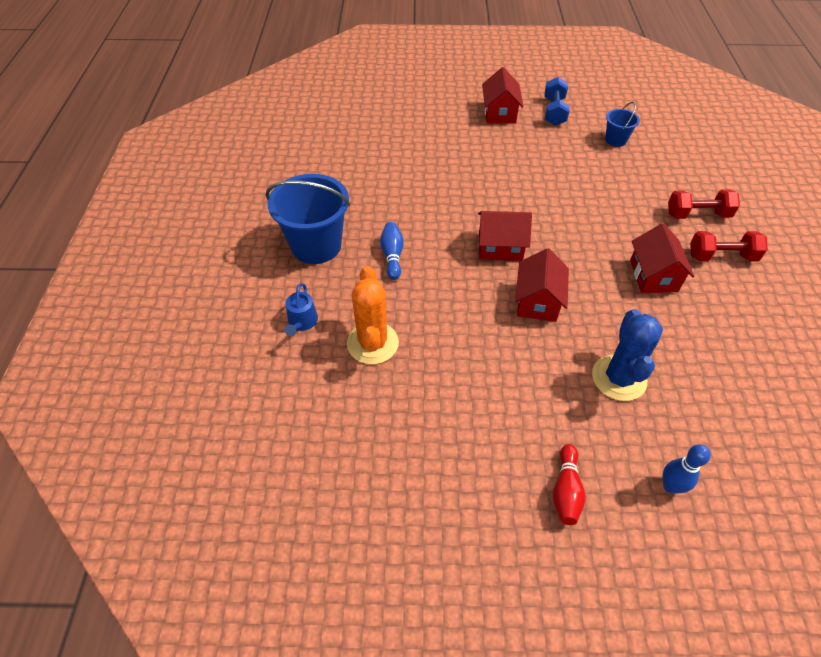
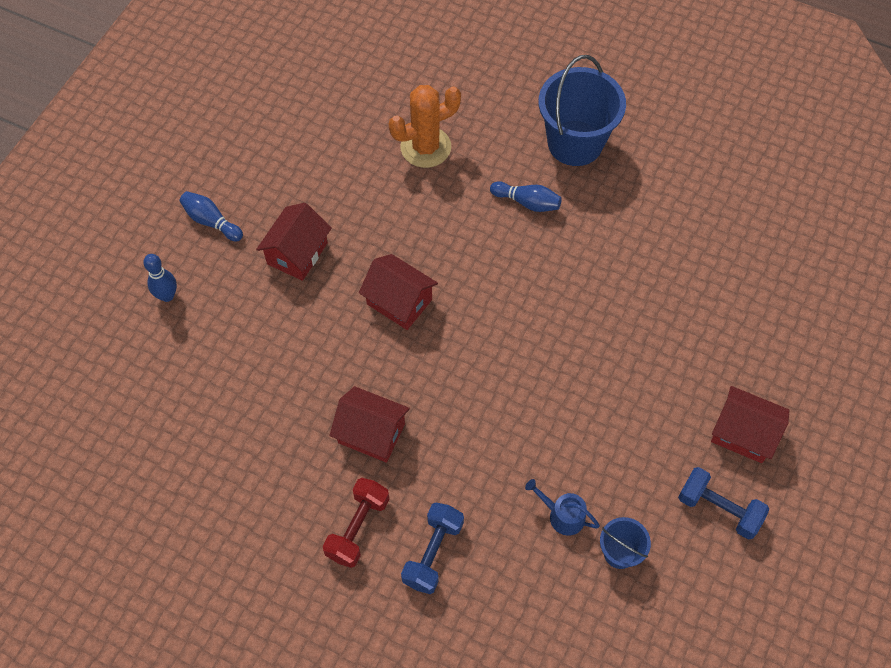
camera: 115 degrees right, 10 degrees up
(302, 322) = (479, 103): blue watering can -> blue watering can (562, 515)
(372, 343) = (425, 147): orange cactus -> orange cactus turned 45 degrees counterclockwise
(500, 247) = (489, 305): red house -> red house (297, 253)
(566, 490) = (211, 221): red bowling pin -> blue bowling pin
(619, 378) = (278, 320): blue cactus -> none
(697, 214) = (433, 553): red dumbbell -> blue dumbbell

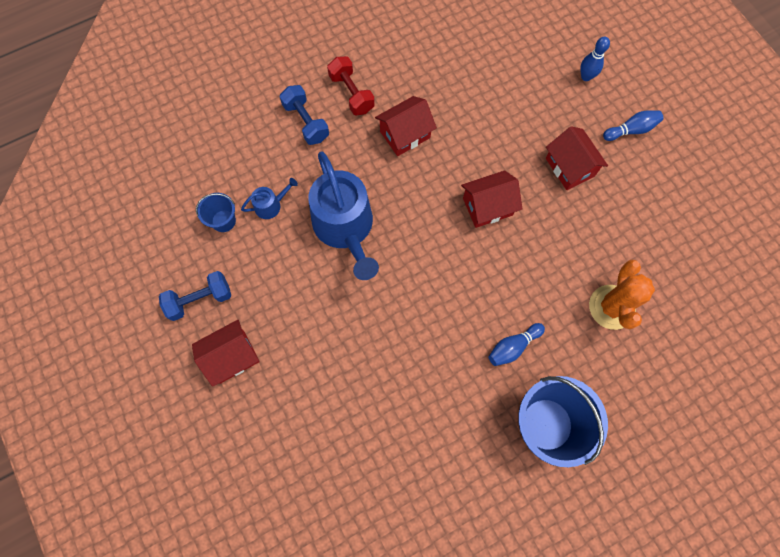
camera: 125 degrees right, 10 degrees up
(527, 421) = (345, 227): none -> blue watering can

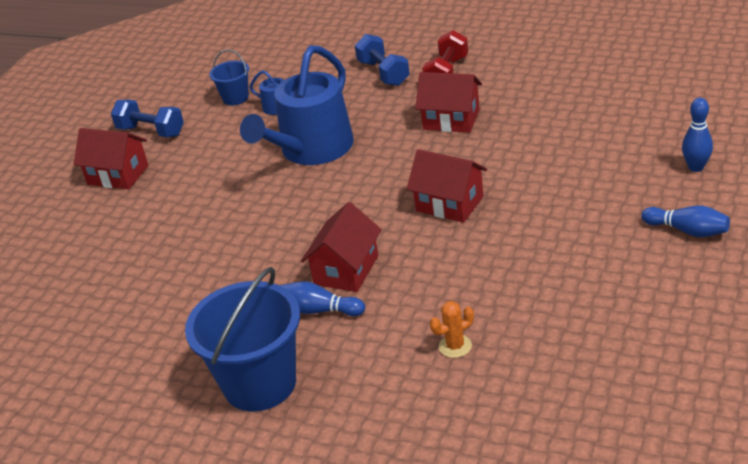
camera: 55 degrees right, 35 degrees down
(306, 122) = (383, 73): blue dumbbell -> blue dumbbell turned 45 degrees counterclockwise
(569, 167) = (574, 221): red house -> red house (346, 270)
(611, 307) = (455, 346): orange cactus -> orange cactus, size x0.50

